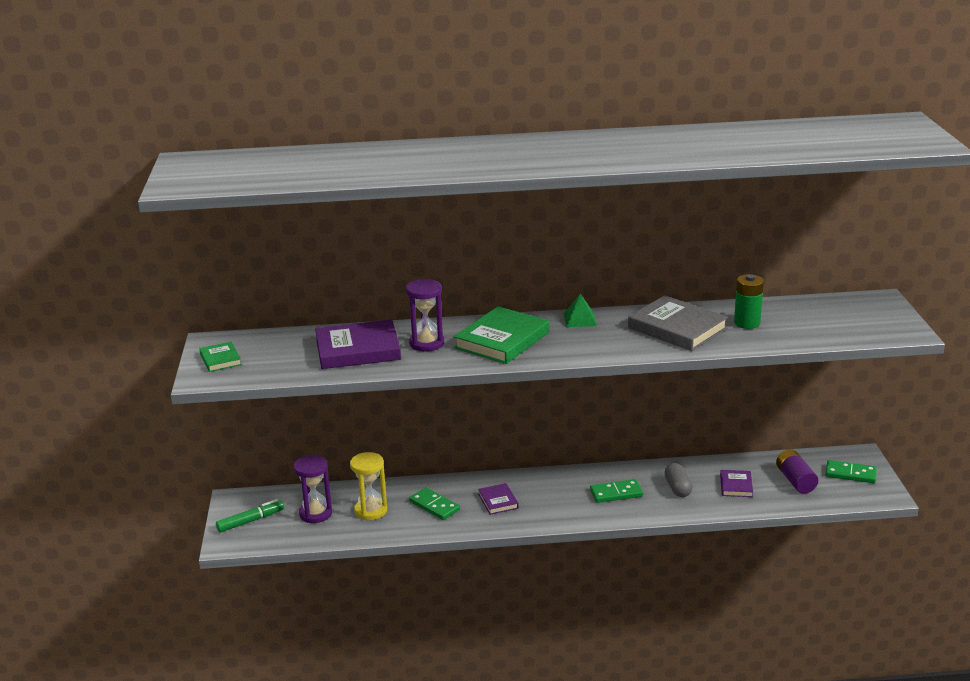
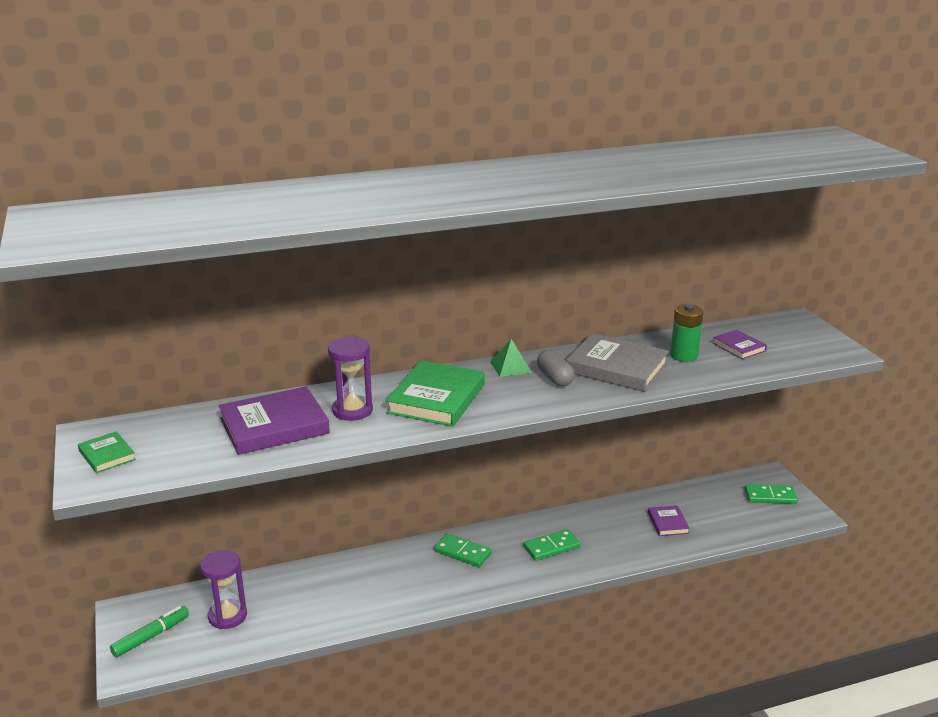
camera: 15 degrees left, 0 degrees up
(371, 511) = (291, 603): yellow hourglass -> none
(434, 506) = (362, 588): green domino -> green domino (462, 552)
(498, 501) = (430, 572): purple book -> purple book (739, 347)
(677, 488) = (611, 533): grey capsule -> grey capsule (555, 378)
(795, 481) = (722, 510): purple battery -> none

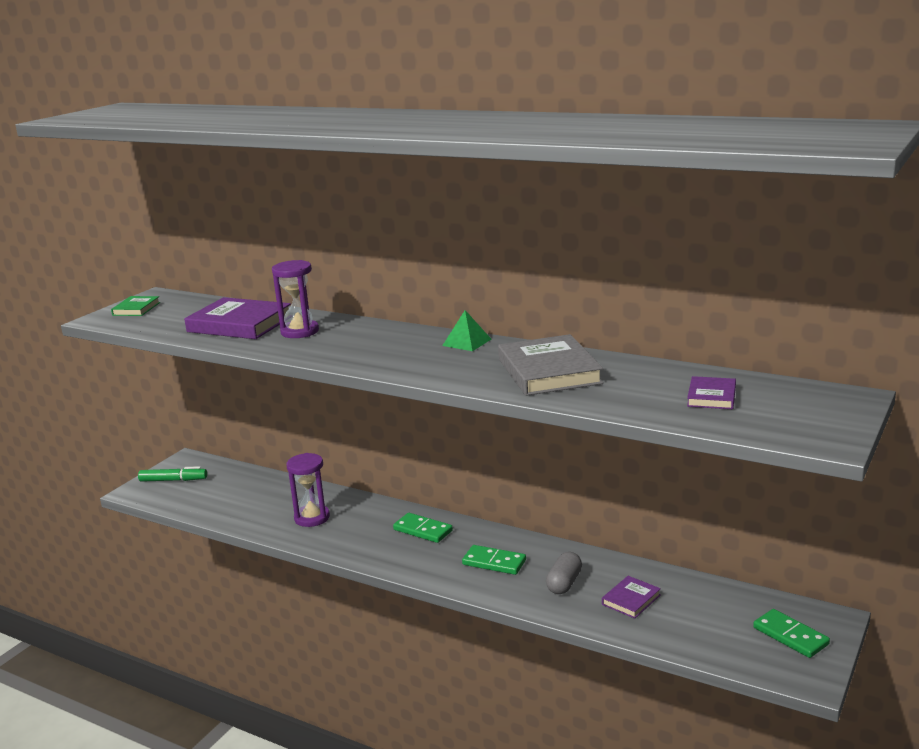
camera: 50 degrees right, 5 degrees down
(227, 616) = (224, 490): purple hourglass -> purple hourglass (312, 518)
(436, 398) = (365, 343): green book -> none
(462, 552) = (422, 530): green domino -> green domino turned 45 degrees counterclockwise
(555, 378) = (479, 361): grey capsule -> grey capsule (564, 583)
(684, 356) = (635, 384): green battery -> none

